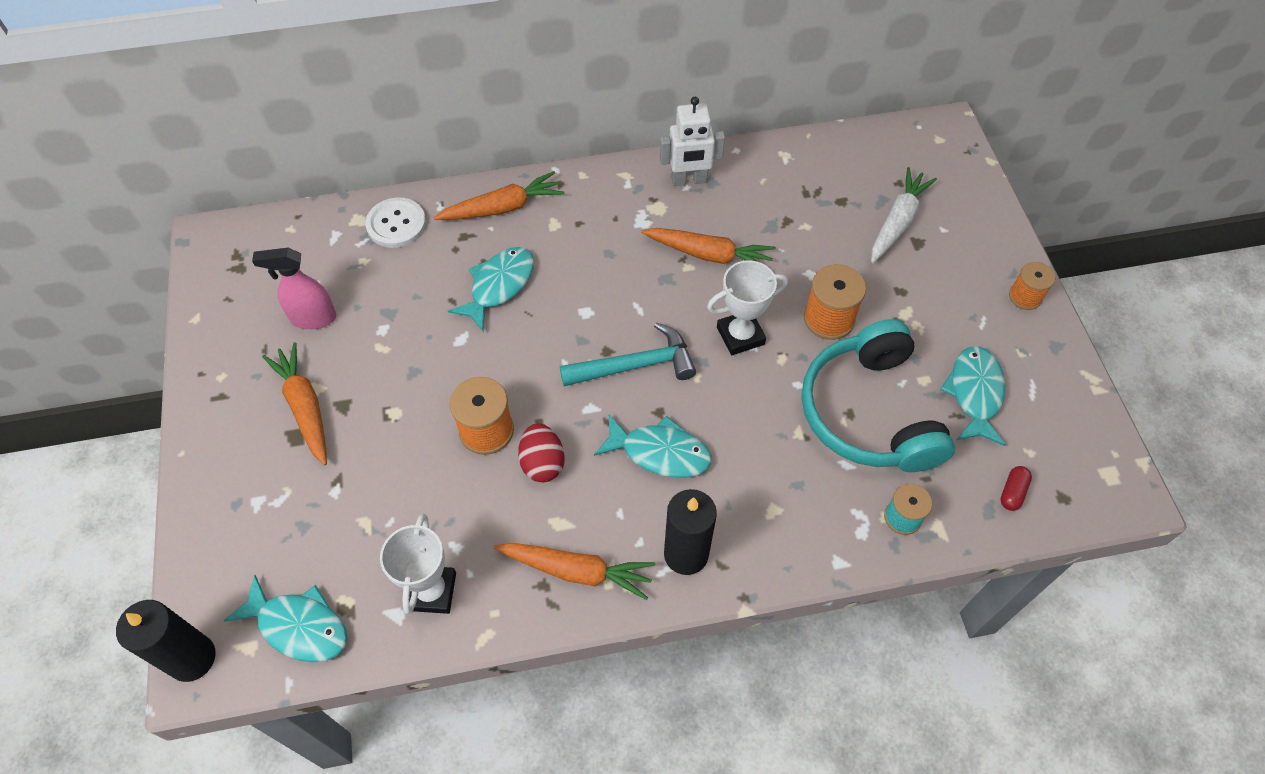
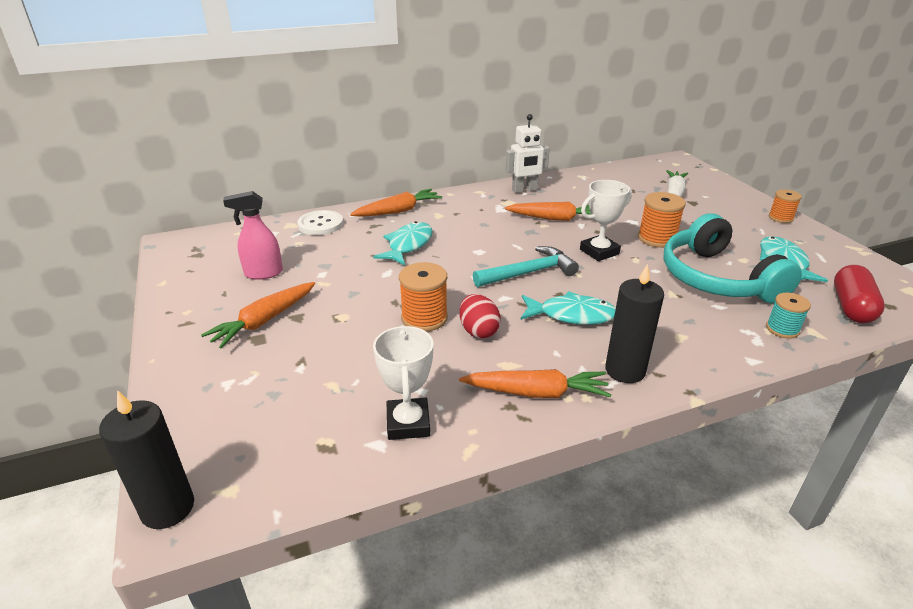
camera: 10 degrees left, 25 degrees down
(298, 626) = (281, 466): turquoise fish -> none
(305, 407) = (264, 321): orange carrot -> orange carrot turned 105 degrees counterclockwise
(1012, 492) = (851, 307): red capsule -> red capsule, size x1.99

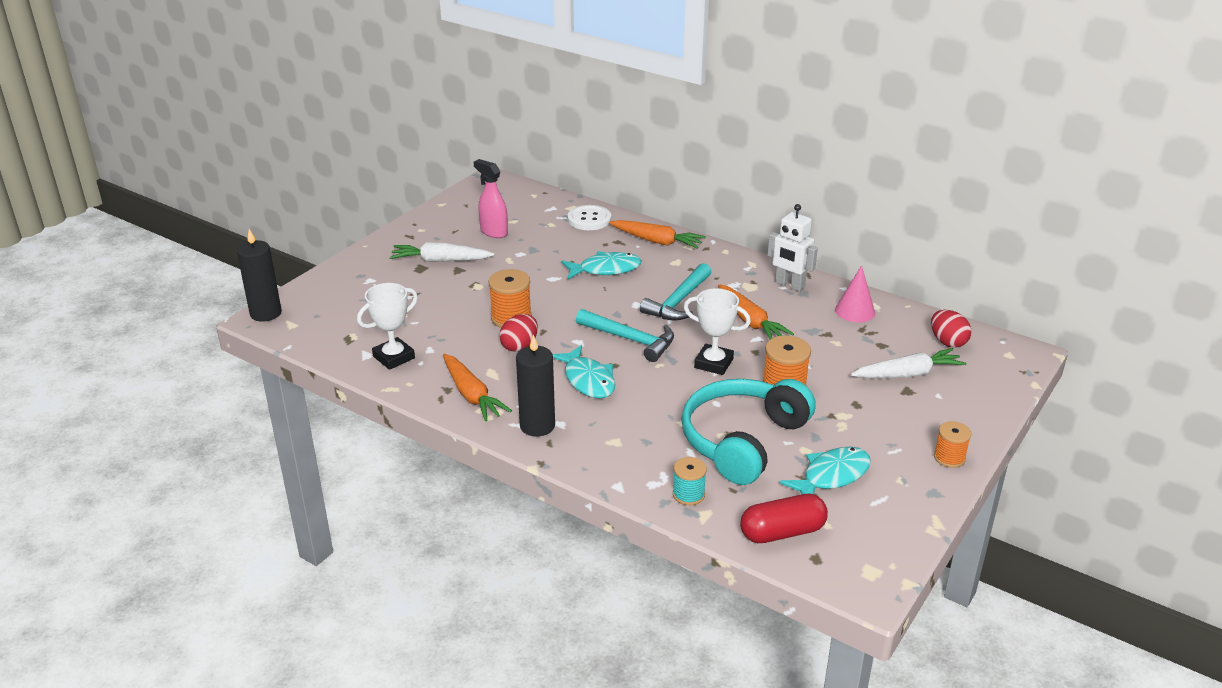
camera: 55 degrees right, 0 degrees up
(264, 321) = (440, 260): orange carrot -> white carrot
(496, 234) = (678, 302): none -> turquoise hammer
(582, 183) = (855, 311): none -> pink cone
(646, 173) = (947, 342): none -> red egg

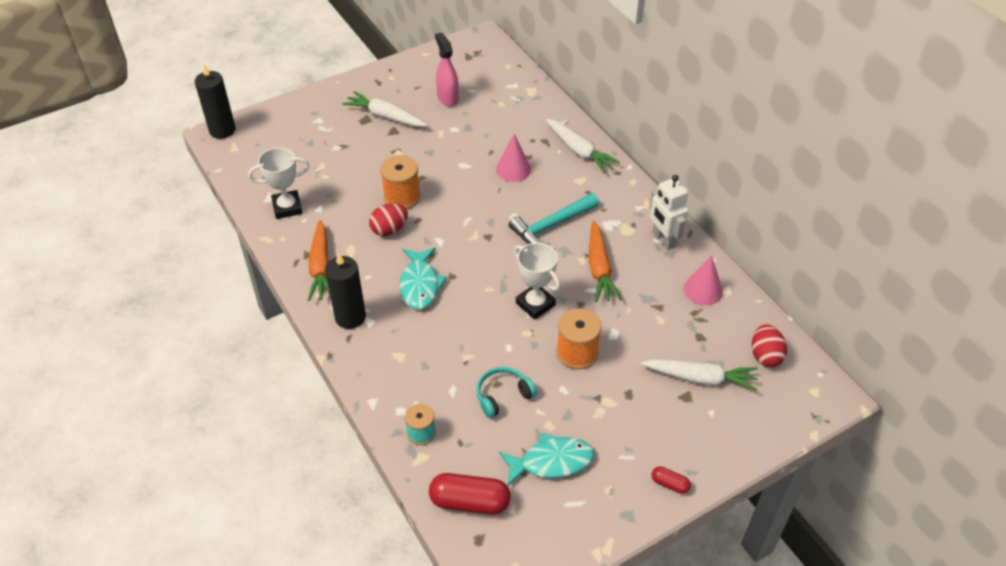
camera: 25 degrees right, 15 degrees up
(589, 219) = (537, 108): white button -> none
(605, 269) = (513, 169): turquoise fish -> pink cone
(631, 340) = (483, 254): turquoise hammer -> none
(657, 241) = (579, 151): orange carrot -> white carrot
(743, 441) = (503, 396): turquoise headphones -> turquoise headphones, size x0.47
(949, 458) = (669, 484): orange spool -> red capsule

